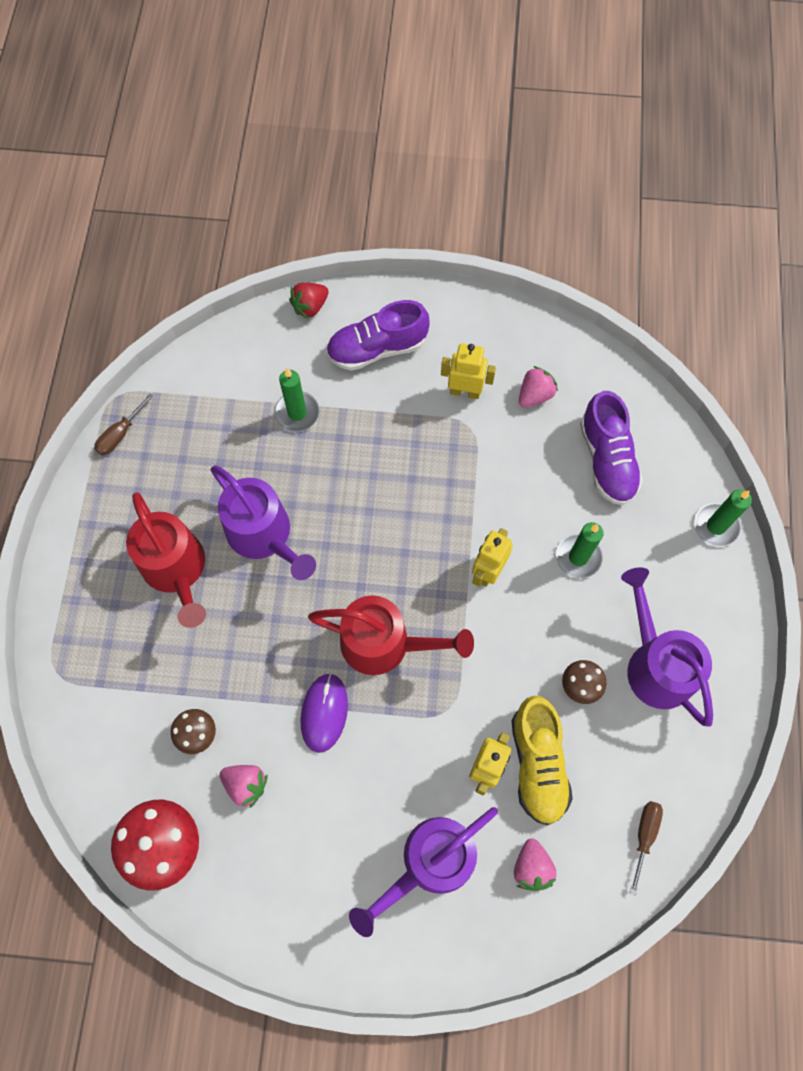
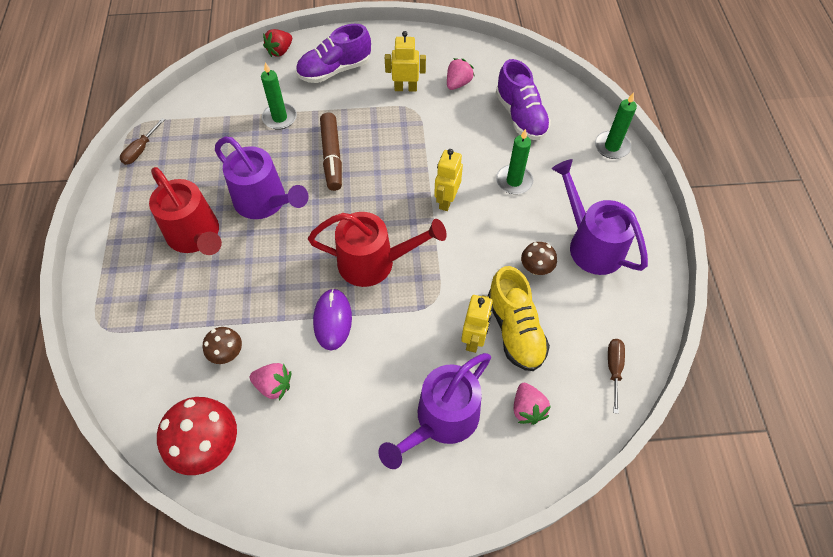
camera: 10 degrees left, 10 degrees down
(355, 482) = (332, 156): none -> brown marker

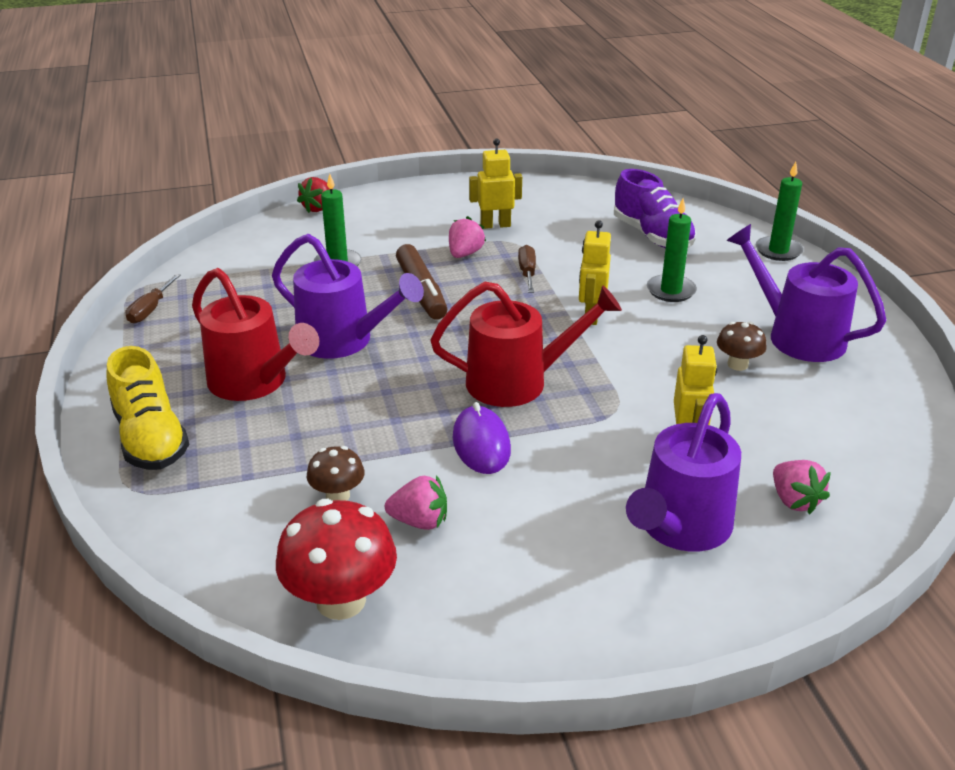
camera: 10 degrees left, 25 degrees down
(334, 70) = (396, 218): purple shoe -> none
(458, 83) = (561, 216): pink strawberry -> pink strawberry (465, 254)
(515, 329) = (738, 424): yellow shoe -> yellow shoe (151, 438)
(613, 369) = (889, 448): brown screwdriver -> brown screwdriver (527, 273)

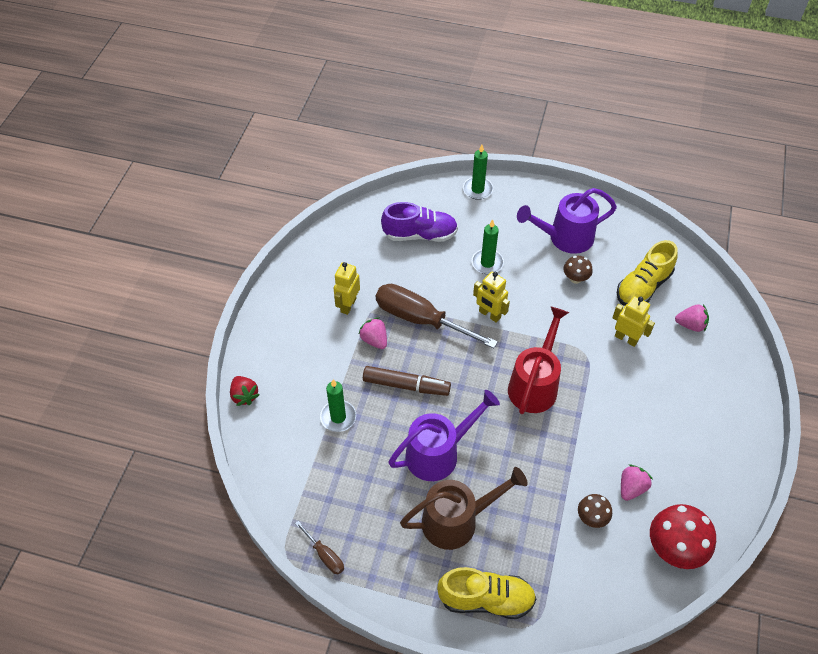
camera: 60 degrees left, 20 degrees up
(255, 383) = (457, 520): red watering can -> brown watering can
(481, 444) = (582, 430): purple mouse -> none
(527, 273) = (421, 320): brown screwdriver -> brown screwdriver, size x2.20
(679, 528) = (688, 380): purple watering can -> none
(805, 430) = (643, 287): none -> yellow shoe

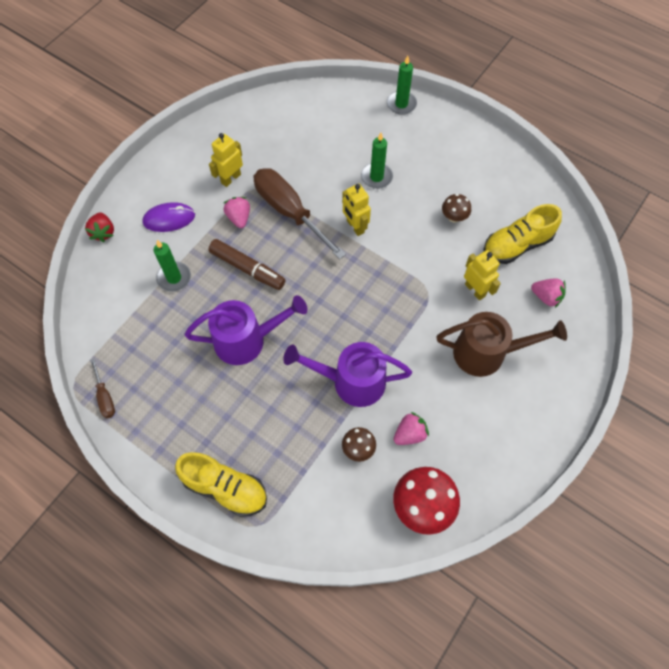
camera: 20 degrees right, 10 degrees up
(305, 362) = (169, 219): none -> purple mouse
(420, 234) = (327, 132): purple shoe -> none
(457, 520) = (234, 407): brown watering can -> brown watering can (487, 353)
(535, 384) = (366, 305): red watering can -> none
(564, 238) = (463, 174): purple watering can -> purple watering can (351, 381)

